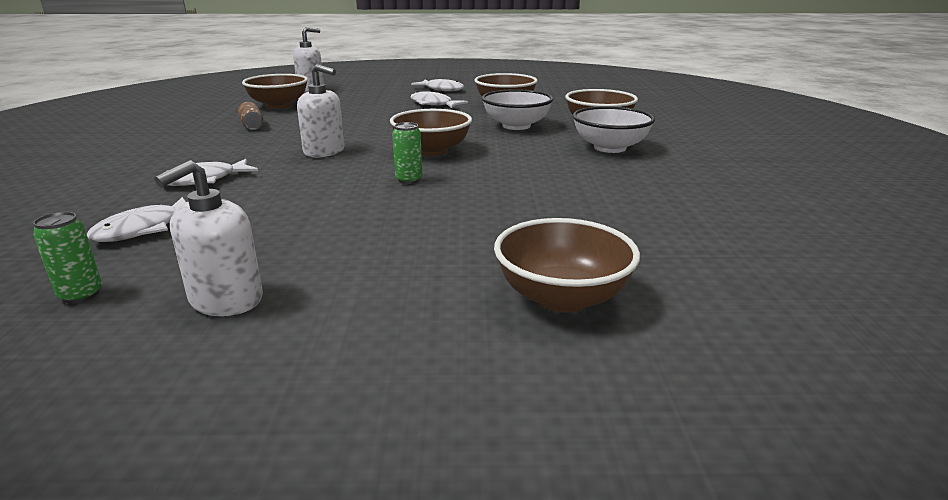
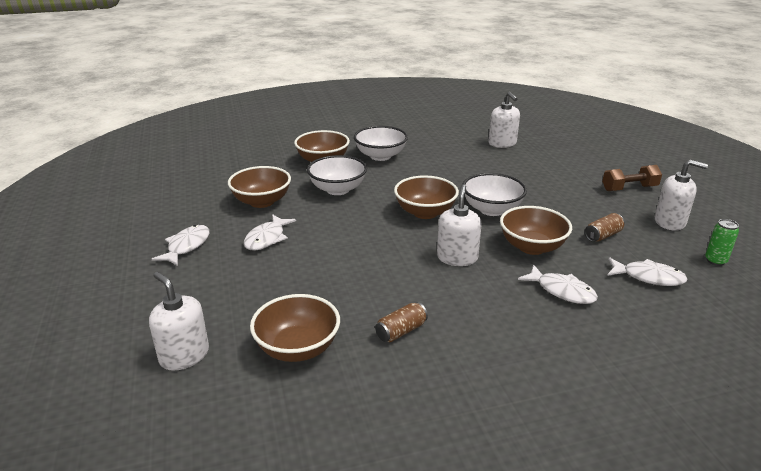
camera: 105 degrees left, 5 degrees up
(266, 229) = (603, 235): none -> brown can
(384, 304) = (629, 188): none -> brown dumbbell
(409, 180) = (491, 209): green can -> white bowl
(562, 297) = (584, 158): brown bowl -> brown bowl (532, 247)
(660, 229) = (502, 143): none -> white soap dispenser

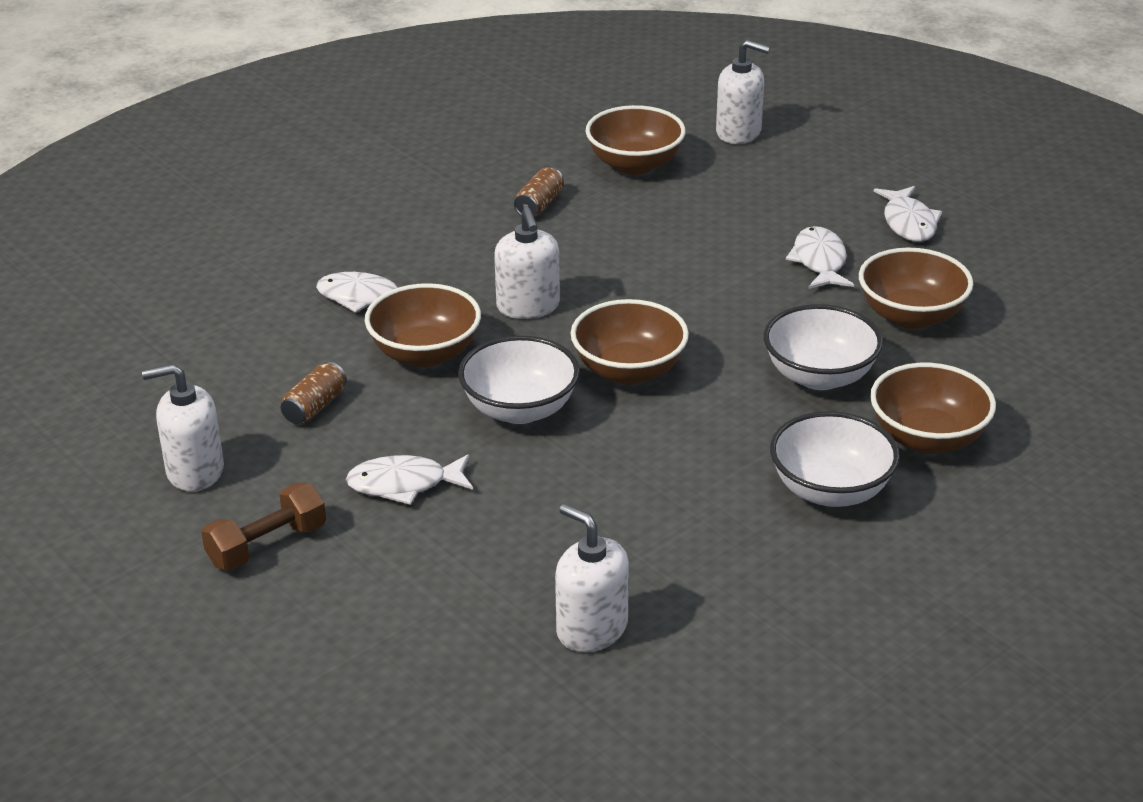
camera: 155 degrees right, 5 degrees up
(648, 277) = (244, 350): white fish -> white fish (404, 484)
(715, 261) = (134, 407): green can -> none

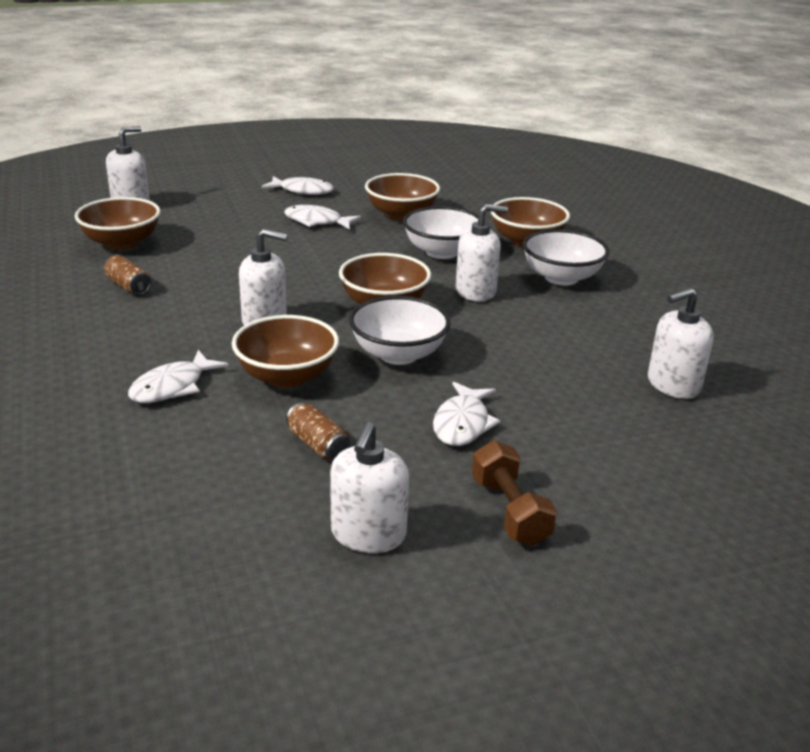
camera: 70 degrees left, 5 degrees down
(724, 428) = (475, 291): none -> white soap dispenser

